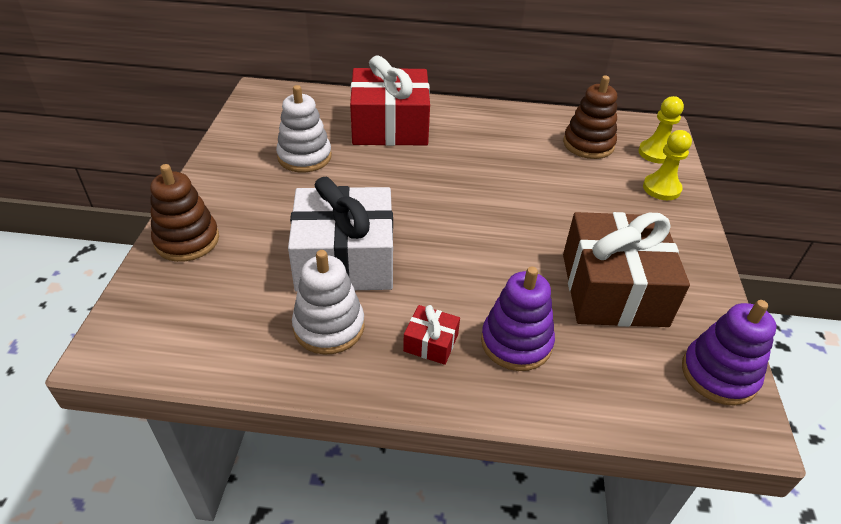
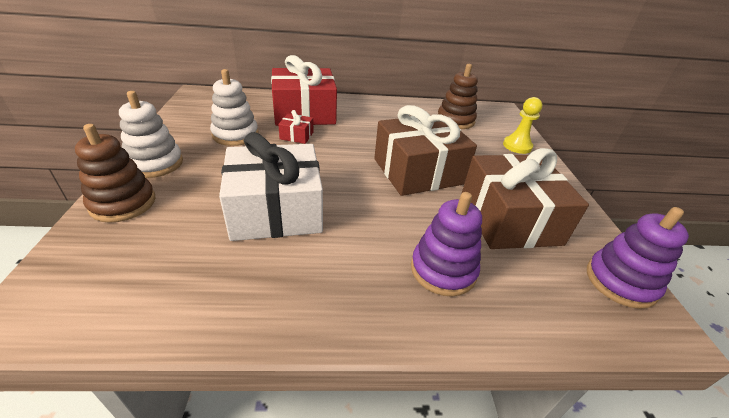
camera: 10 degrees left, 5 degrees down
(329, 327) = (265, 271): white stacking toy -> white stacking toy (155, 163)
(431, 343) = (365, 277): red gift -> red gift (296, 136)
(518, 219) = (418, 171): none -> brown gift
(656, 153) = (504, 124): yellow pawn -> none

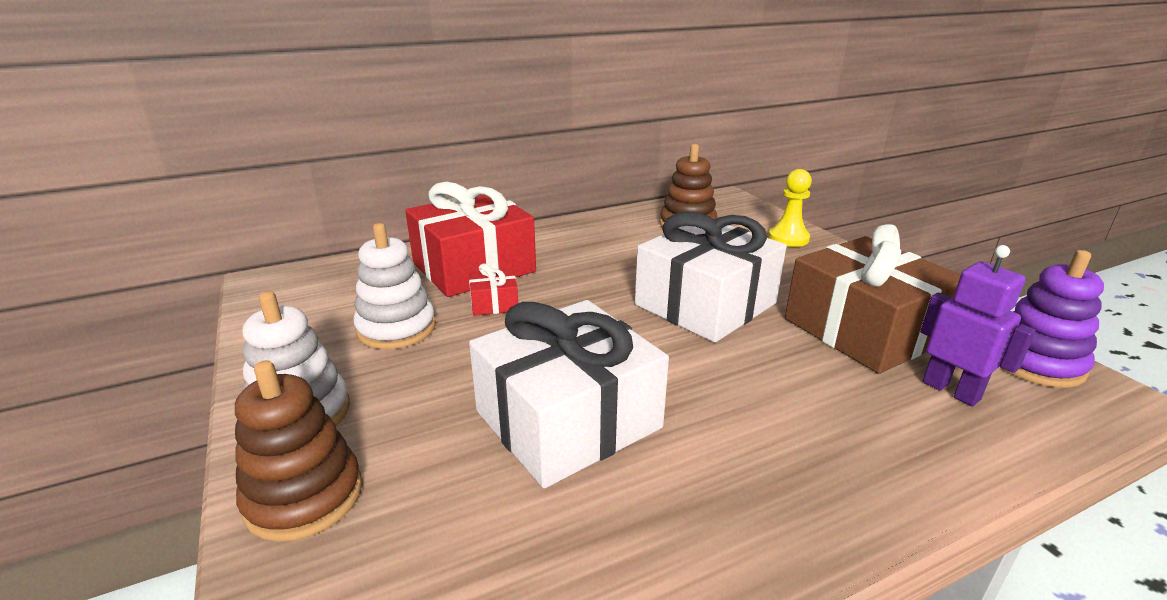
camera: 20 degrees left, 10 degrees down
(418, 171) = (705, 304): brown gift -> white gift
(443, 270) = (853, 420): purple stacking toy -> none
(532, 277) = (951, 390): none -> purple robot

